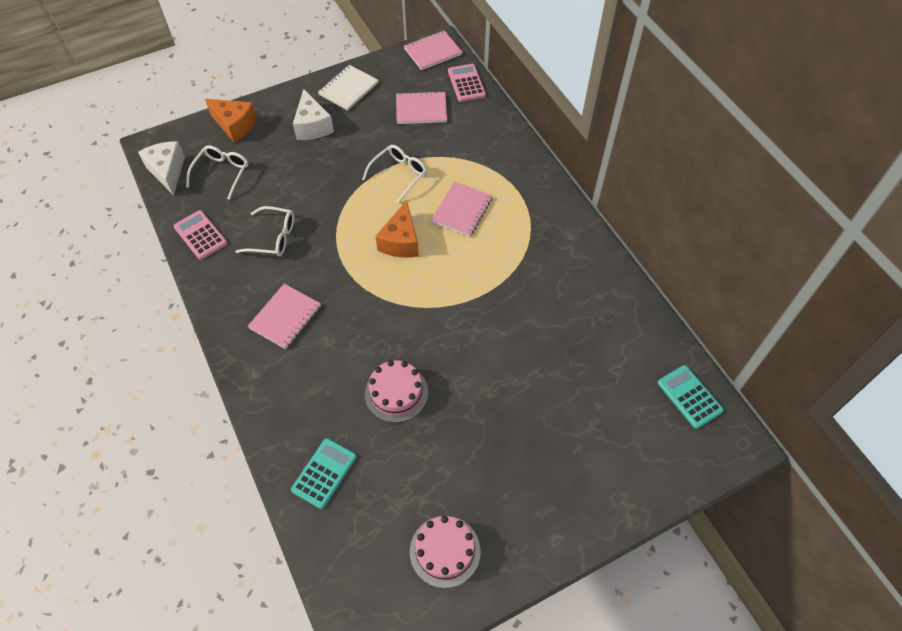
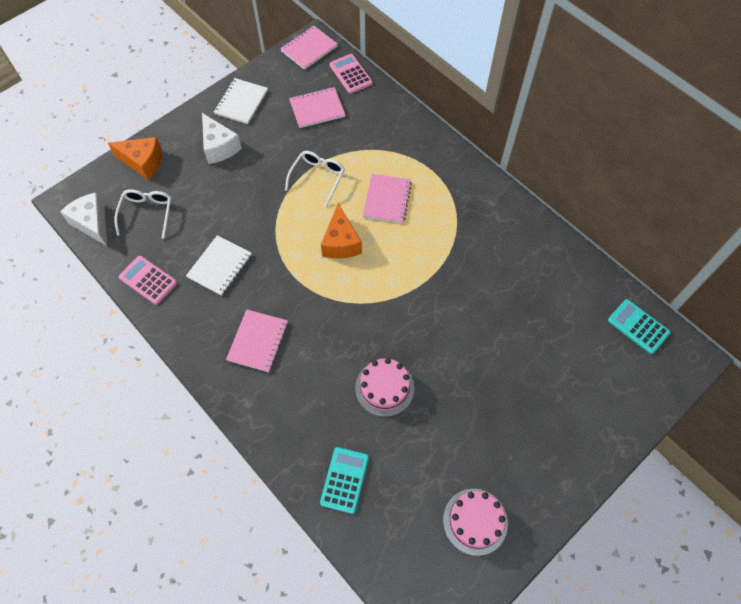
camera: 15 degrees left, 5 degrees up
(273, 237) = (219, 266): white glasses -> white notebook

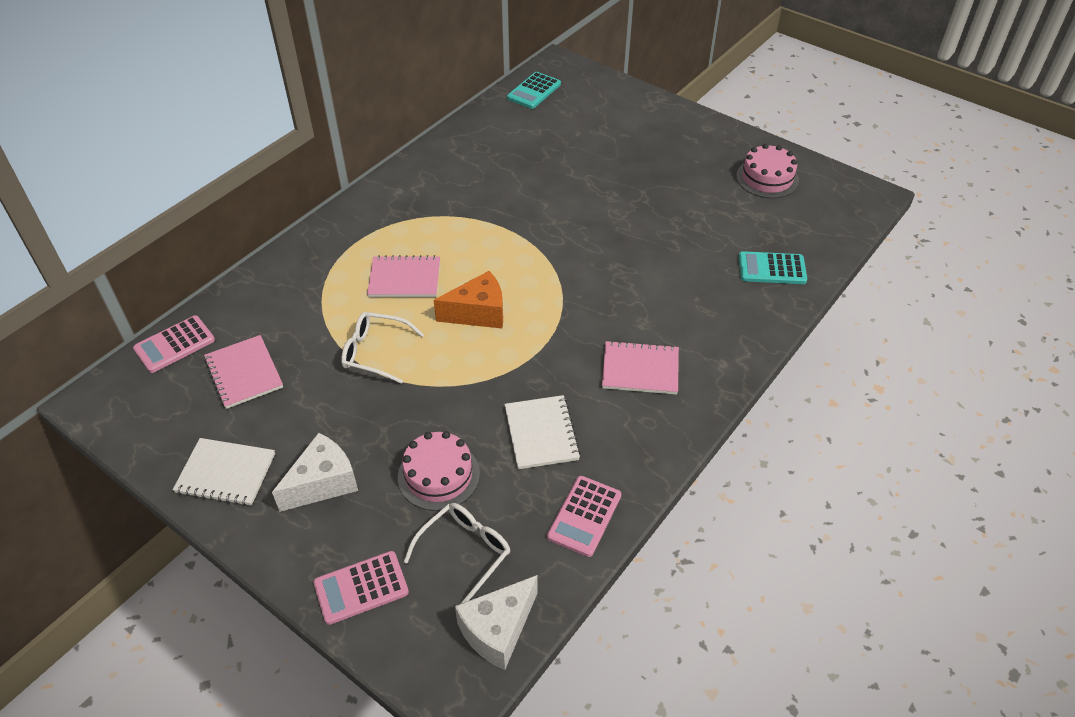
camera: 100 degrees left, 15 degrees down
(143, 162) = (361, 588): orange cheese -> pink calculator
(147, 213) = (465, 552): white glasses -> white glasses turned 135 degrees clockwise
(219, 266) = (541, 433): white notebook -> white notebook turned 60 degrees clockwise
(309, 49) = (111, 404): pink notebook -> none
(384, 388) = (659, 251): pink cake -> pink cake (438, 475)

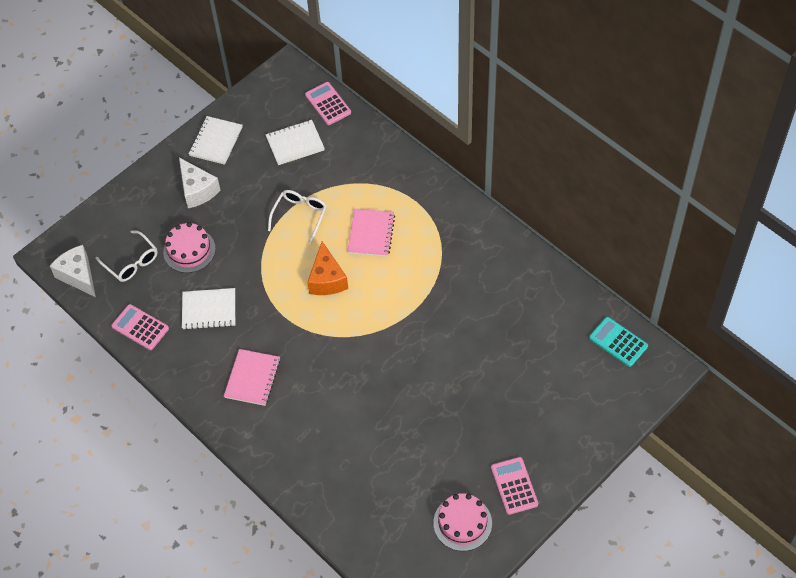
camera: 100 degrees right, 10 degrees up
(244, 373) = (295, 143): pink notebook -> white notebook
(361, 588) = (121, 211): pink calculator -> pink calculator (514, 486)
(772, 269) = (342, 495): turquoise calculator -> none

